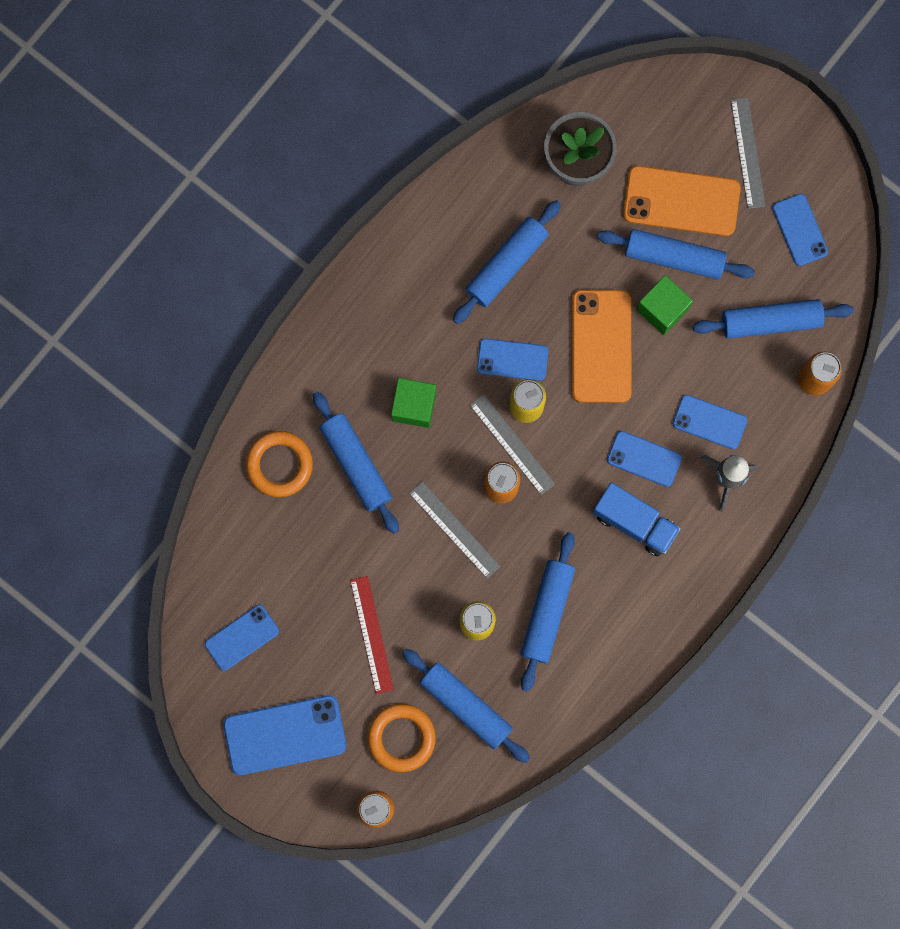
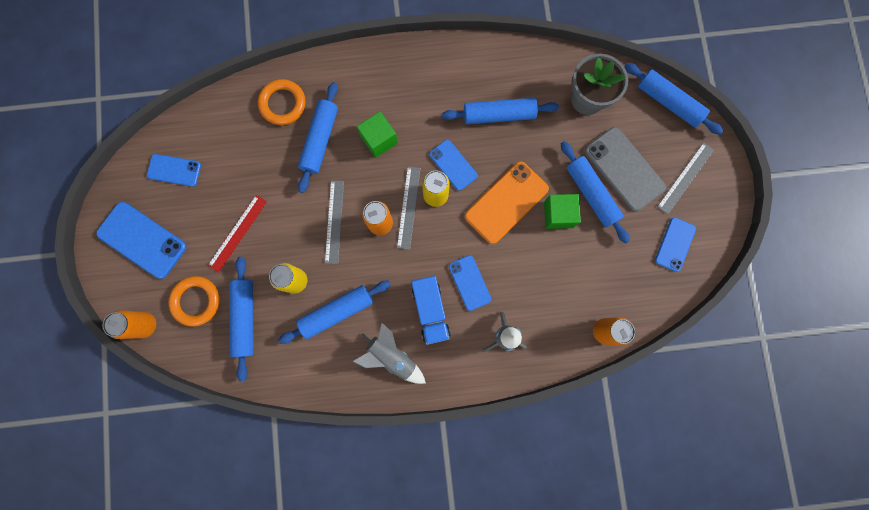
camera: 45 degrees right, 0 degrees up
(641, 601) = (392, 356): none -> grey rocket
(681, 201) = (624, 169): orange phone -> grey phone
(709, 422) = (524, 298): blue phone -> none
(771, 321) = (611, 277): blue rolling pin -> blue rolling pin (668, 102)

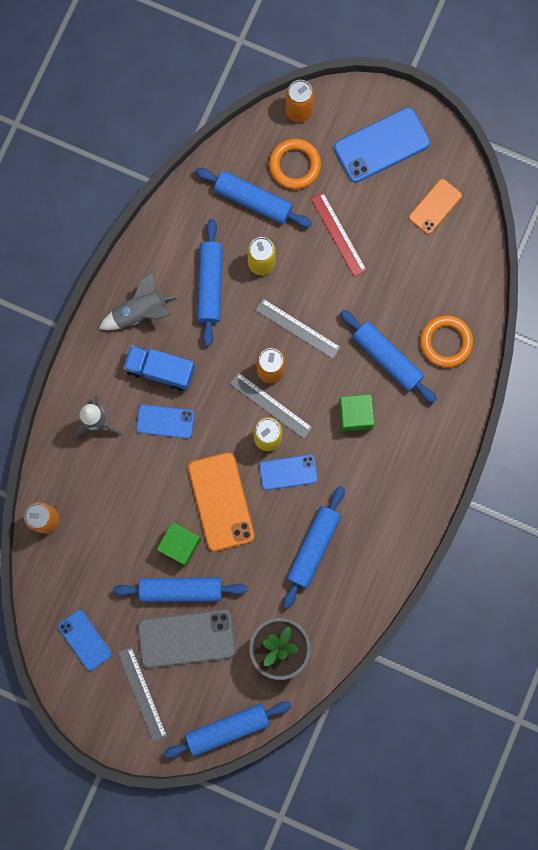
camera: 120 degrees right, 0 degrees up
(174, 170) = (435, 206): blue phone -> orange phone

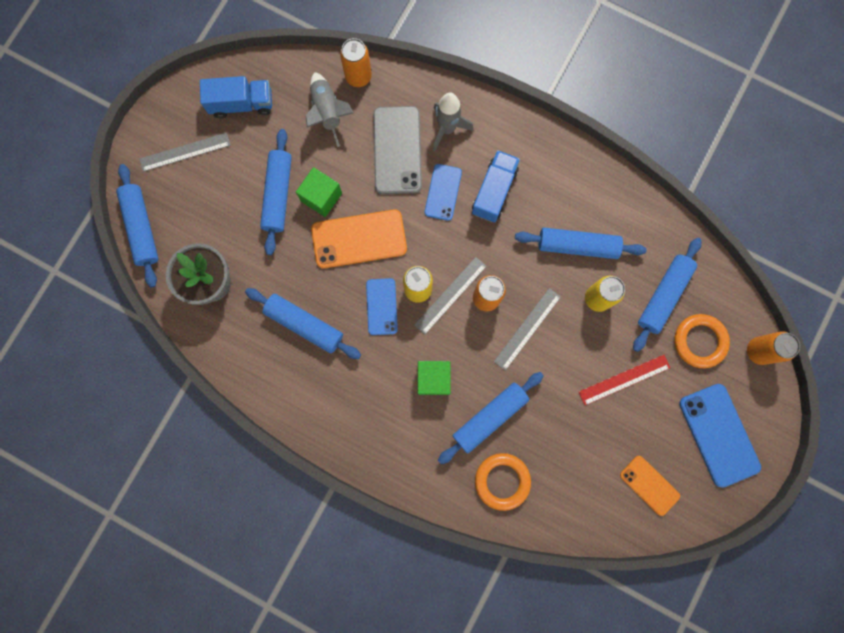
camera: 95 degrees right, 0 degrees up
(85, 640) = (242, 104): blue phone -> blue truck
(140, 312) = (554, 176): grey rocket -> grey rocket (327, 112)
(186, 638) = (231, 196): grey phone -> grey phone (397, 150)

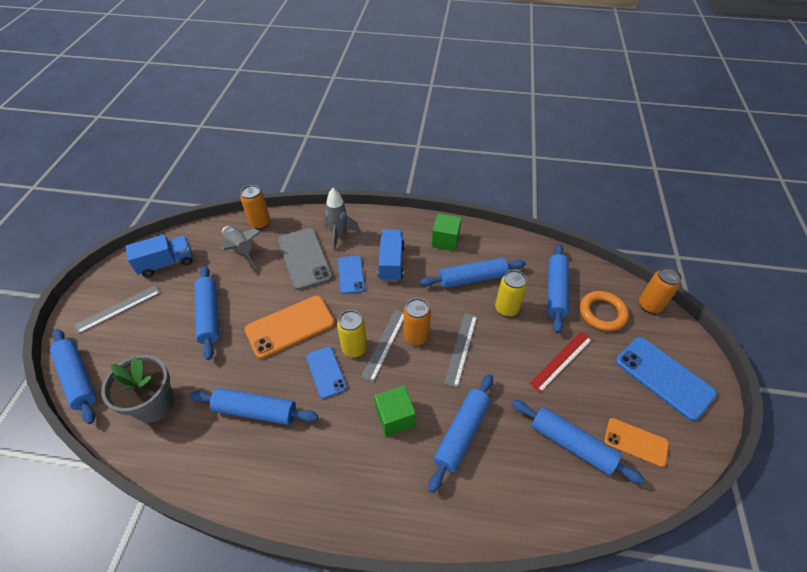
camera: 20 degrees left, 30 degrees down
(321, 197) = (248, 306): green cube -> green cube (445, 240)
(502, 481) = (500, 491): orange ring -> none
(587, 464) = (571, 444): none -> blue rolling pin

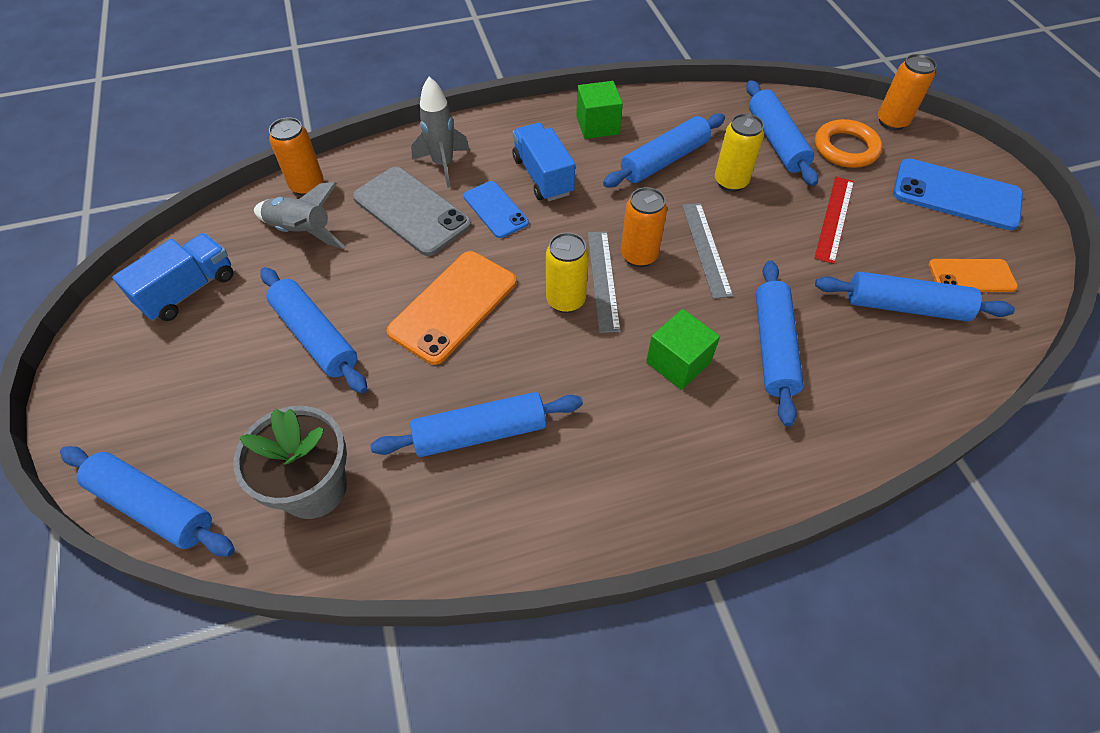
camera: 25 degrees left, 5 degrees up
(118, 308) = (150, 382): grey ruler -> none
(326, 372) = (547, 344): blue phone -> none

